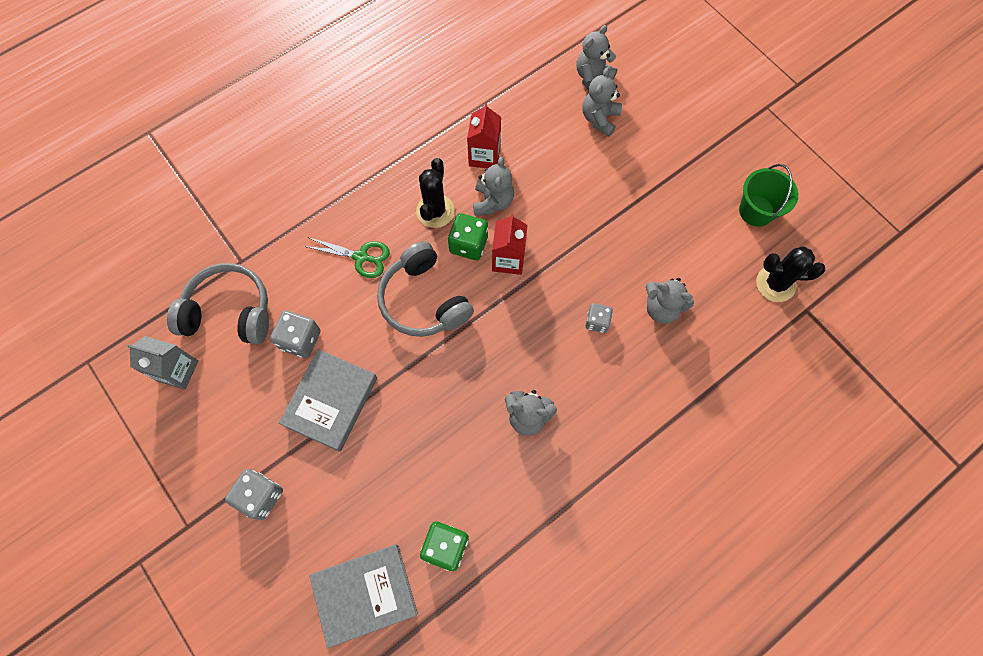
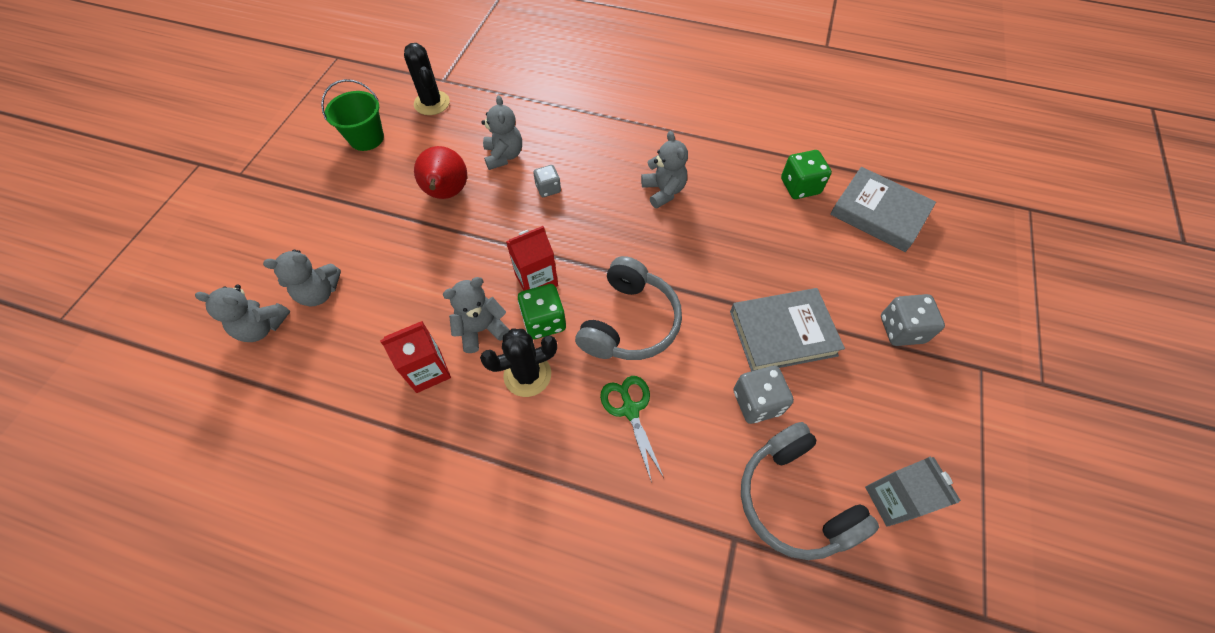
camera: 125 degrees left, 10 degrees down
(644, 242) = (447, 193): none -> red pear

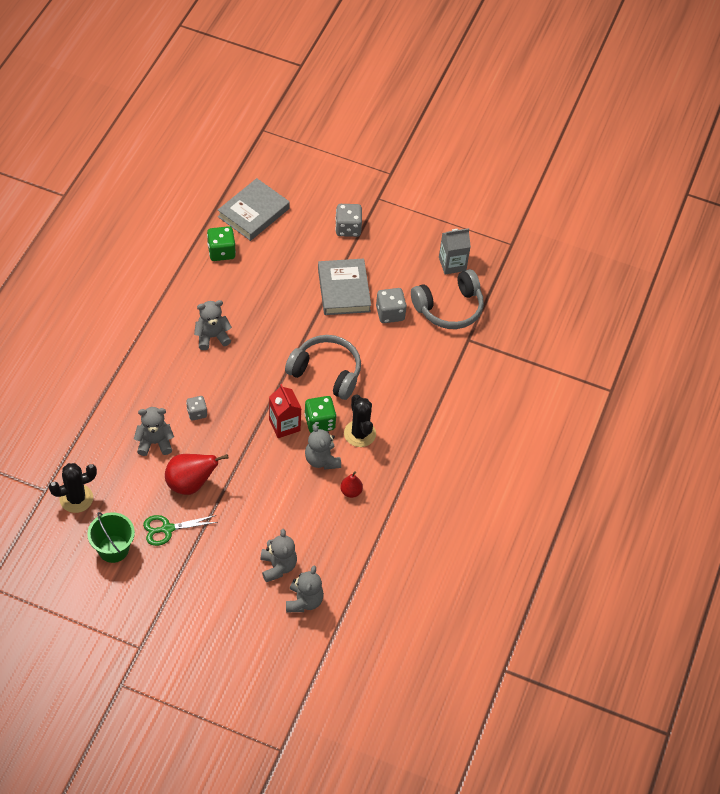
camera: 90 degrees left, 5 degrees down
(428, 370) = (351, 491): red carton -> red pear
(630, 410) = (389, 379): green scissors -> green scissors (167, 529)

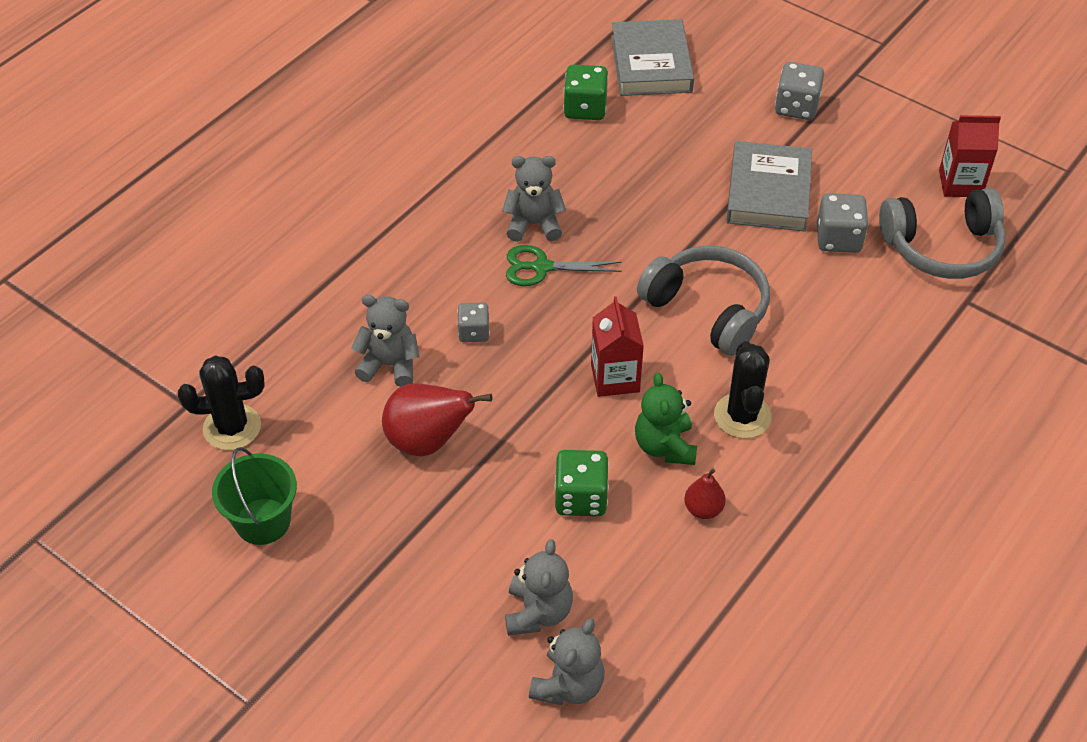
camera: 20 degrees right, 5 degrees down
(167, 529) = (365, 507): green scissors -> green scissors (541, 267)
(253, 213) = (651, 64): grey book -> grey book turned 60 degrees counterclockwise
(319, 422) = (677, 384): green dice -> green dice (581, 498)
(322, 460) = (665, 446): grey teddy bear -> green teddy bear
(452, 264) = (960, 183): grey carton -> red carton

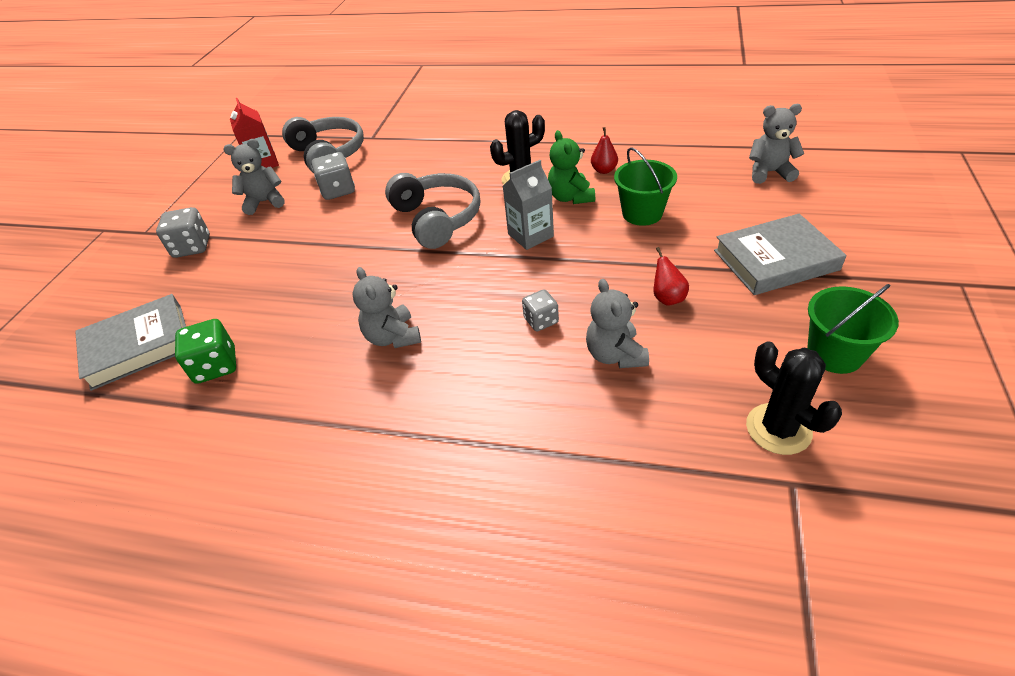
camera: 110 degrees left, 5 degrees down
(428, 441) = (667, 298): red pear -> red pear, size x0.54
(538, 612) = (739, 198): grey teddy bear -> grey teddy bear (264, 202)
(541, 267) = (443, 312): green scissors -> none
(581, 498) = (642, 213): green dice -> green bucket
(615, 378) = (530, 235): red carton -> grey carton
(665, 446) = (570, 197): green teddy bear -> green teddy bear turned 105 degrees clockwise
(708, 309) = (437, 219): grey headphones -> grey headphones turned 135 degrees clockwise
(768, 192) = (300, 230): grey book -> grey book (775, 260)

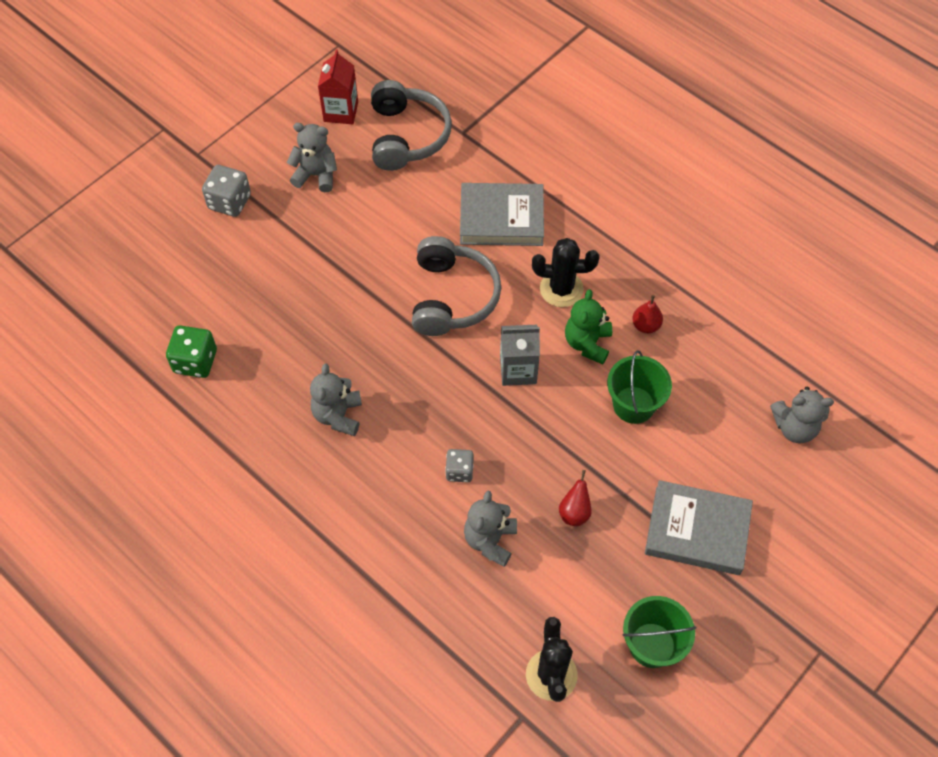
camera: 25 degrees right, 15 degrees up
(138, 346) = (146, 302): grey book -> grey book (501, 218)
(338, 190) = (388, 199): grey dice -> none
(769, 172) = (794, 427): grey teddy bear -> grey teddy bear turned 150 degrees clockwise

